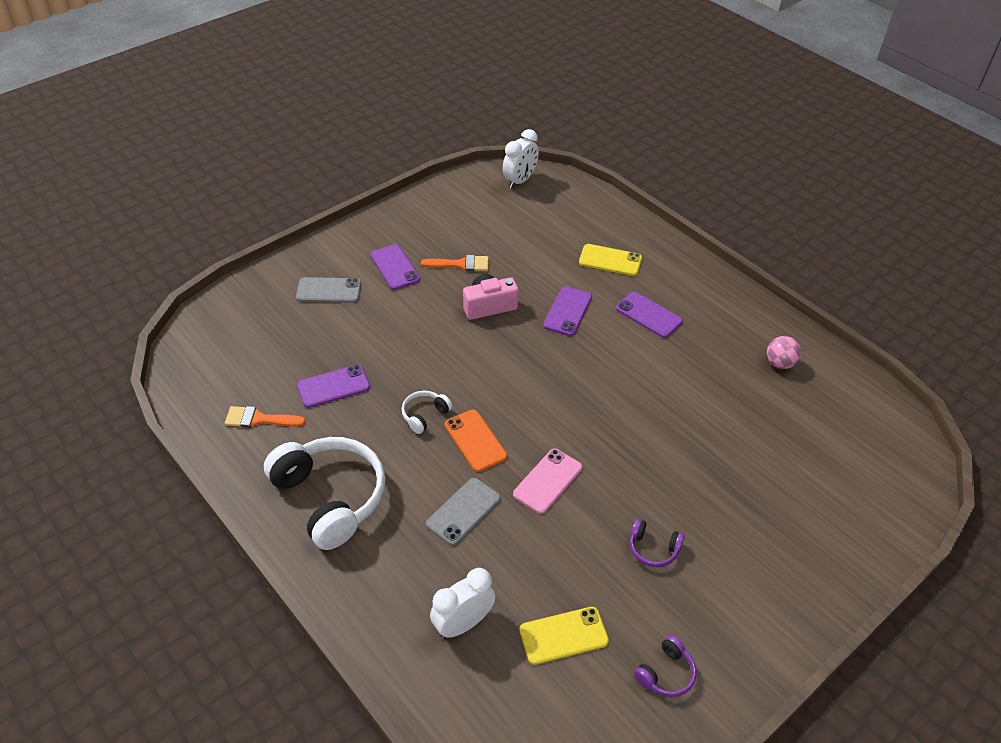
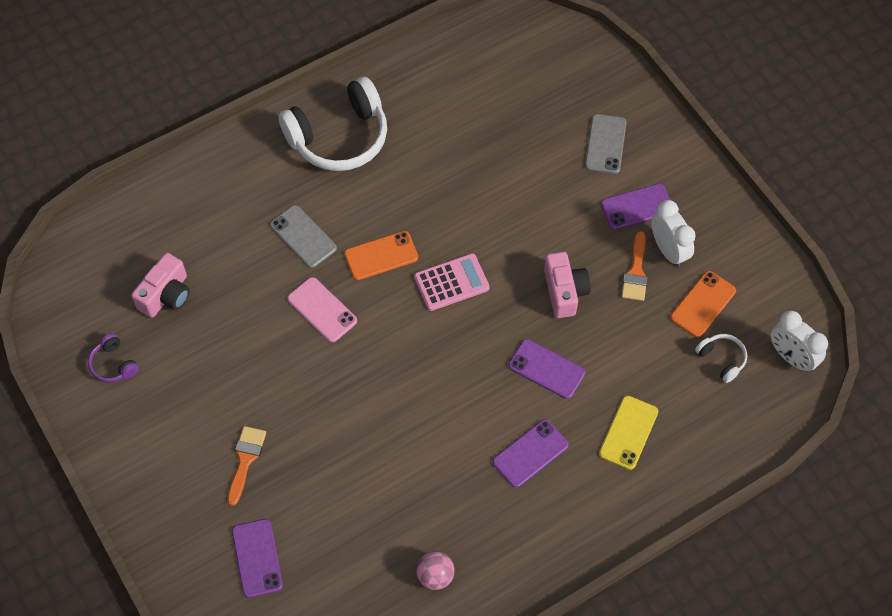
camera: 100 degrees right, 15 degrees up
(259, 419) = (438, 85): orange brush -> orange brush (245, 460)
(333, 386) = (469, 144): purple phone -> purple phone (257, 558)
(424, 415) = (420, 216): white headphones -> white headphones (722, 359)
(463, 624) = (195, 224): white clock -> white clock (668, 250)
(483, 226) = (703, 304): none -> orange phone
(495, 383) = (451, 282): none -> pink calculator
(563, 635) = (166, 295): yellow phone -> pink camera
(653, 549) = (230, 383): purple headphones -> none

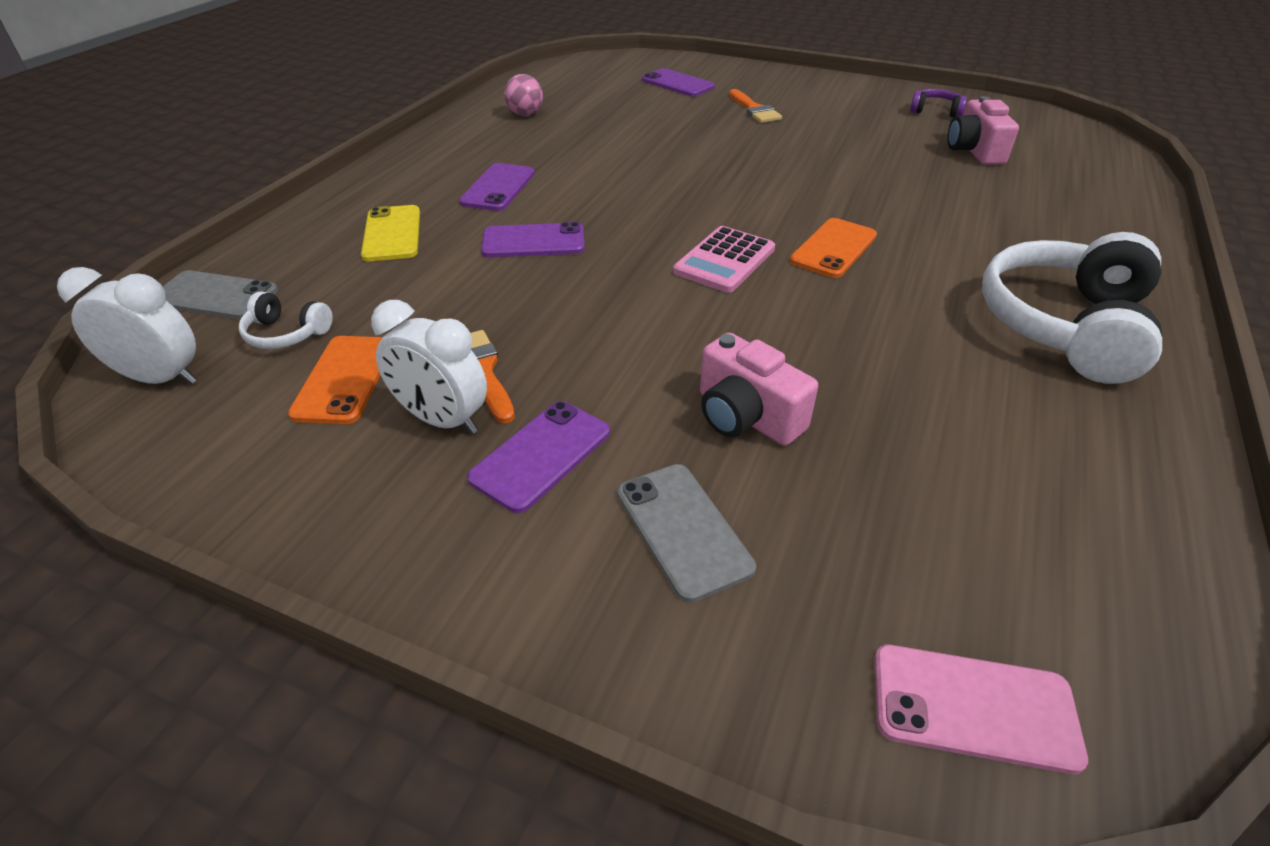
camera: 145 degrees right, 20 degrees down
(303, 237) = (935, 228): grey phone -> grey phone (215, 296)
(322, 310) = (828, 192): pink phone -> pink phone (973, 707)
(564, 291) = (572, 309): pink camera -> pink camera (746, 416)

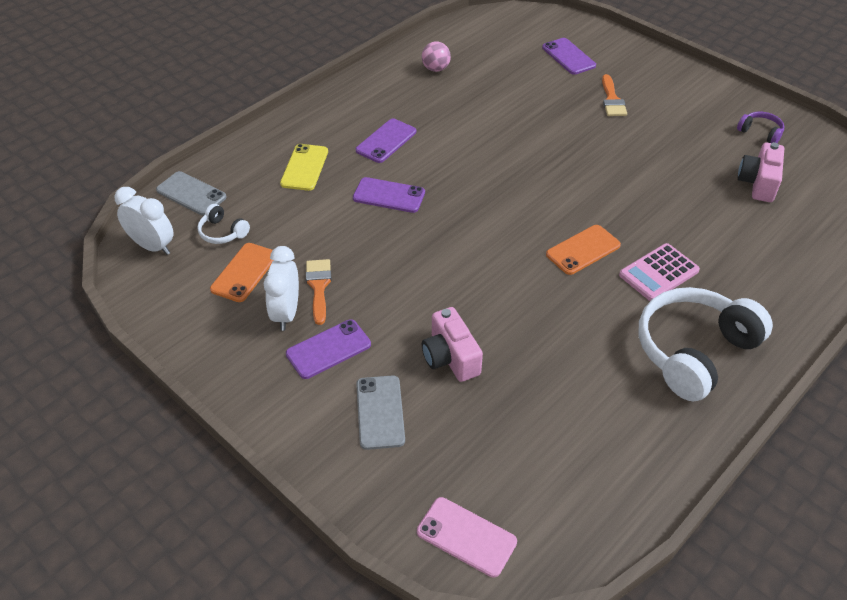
camera: 20 degrees right, 5 degrees up
(442, 420) = (286, 313): white clock -> white clock turned 45 degrees clockwise
(724, 260) = (503, 242): pink calculator -> pink calculator (659, 273)

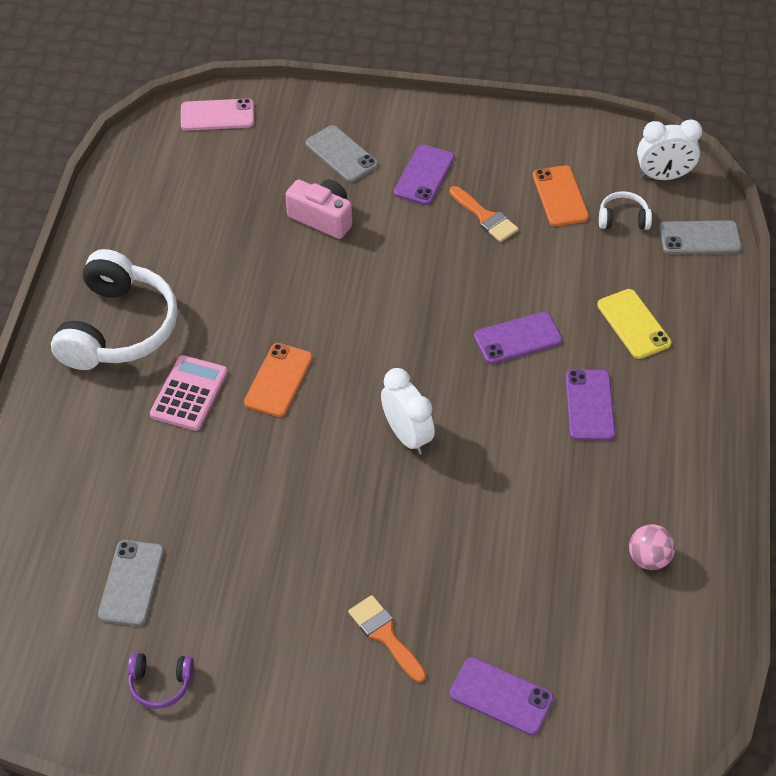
camera: 145 degrees right, 5 degrees up
(286, 313) = (487, 183): white clock -> white clock (407, 436)
(758, 183) = (131, 583): pink camera -> grey phone

